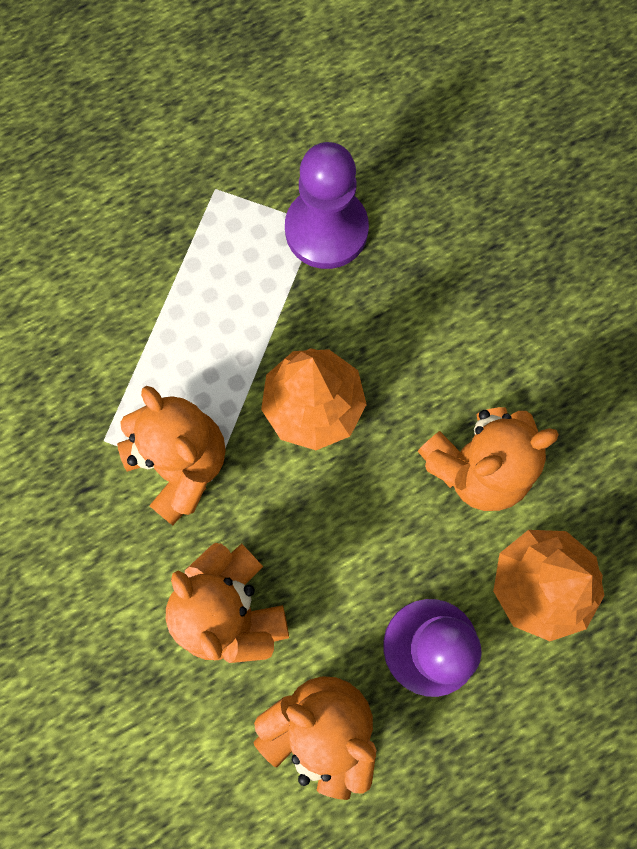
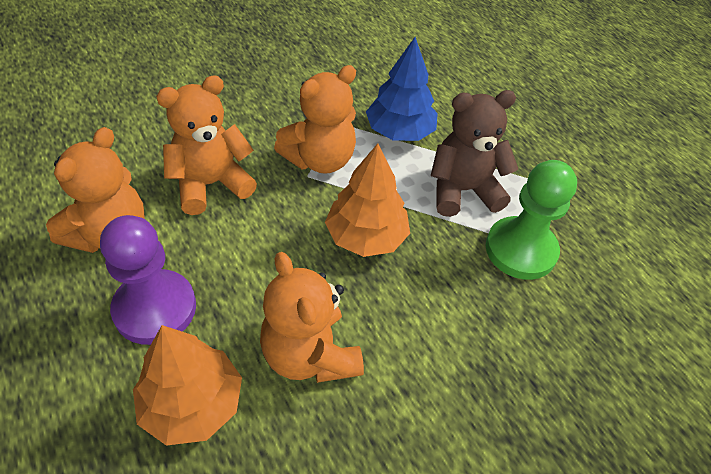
camera: 85 degrees right, 25 degrees down
(123, 355) = (399, 132): none -> blue tree
(234, 283) = (463, 191): none -> brown teddy bear
(326, 230) = (520, 250): purple pawn -> green pawn

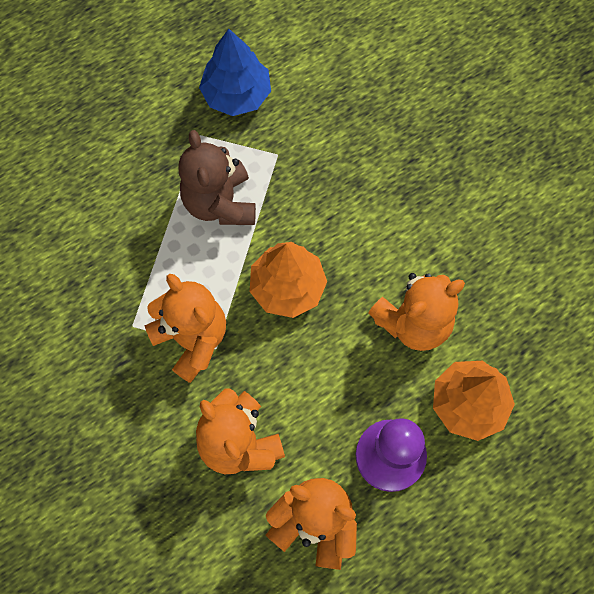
camera: 90 degrees left, 20 degrees up
(399, 132) = (141, 262): blue tree -> blue tree (236, 94)
(520, 250) = (285, 158): green pawn -> none

